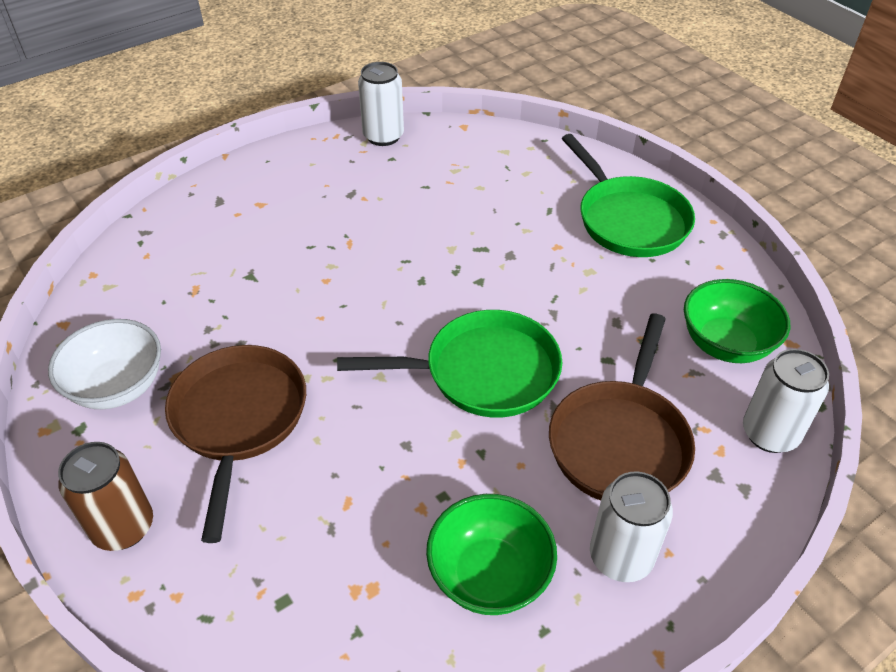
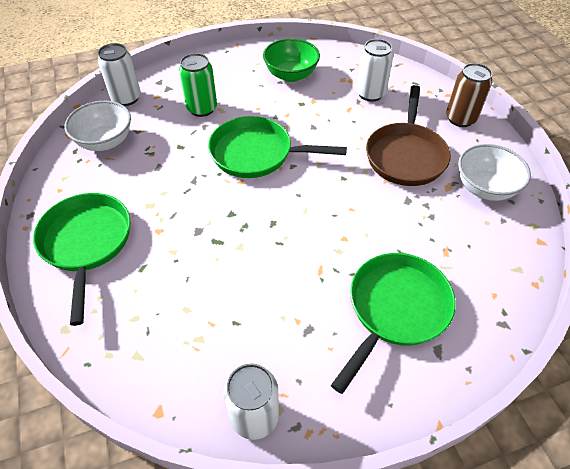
camera: 165 degrees left, 5 degrees up
(262, 223) = (395, 310): none -> green pan
(620, 441) = (202, 108): brown pan -> green can
(620, 557) = (232, 71): white can -> white can (370, 94)
(726, 344) = (105, 141): green bowl -> white bowl

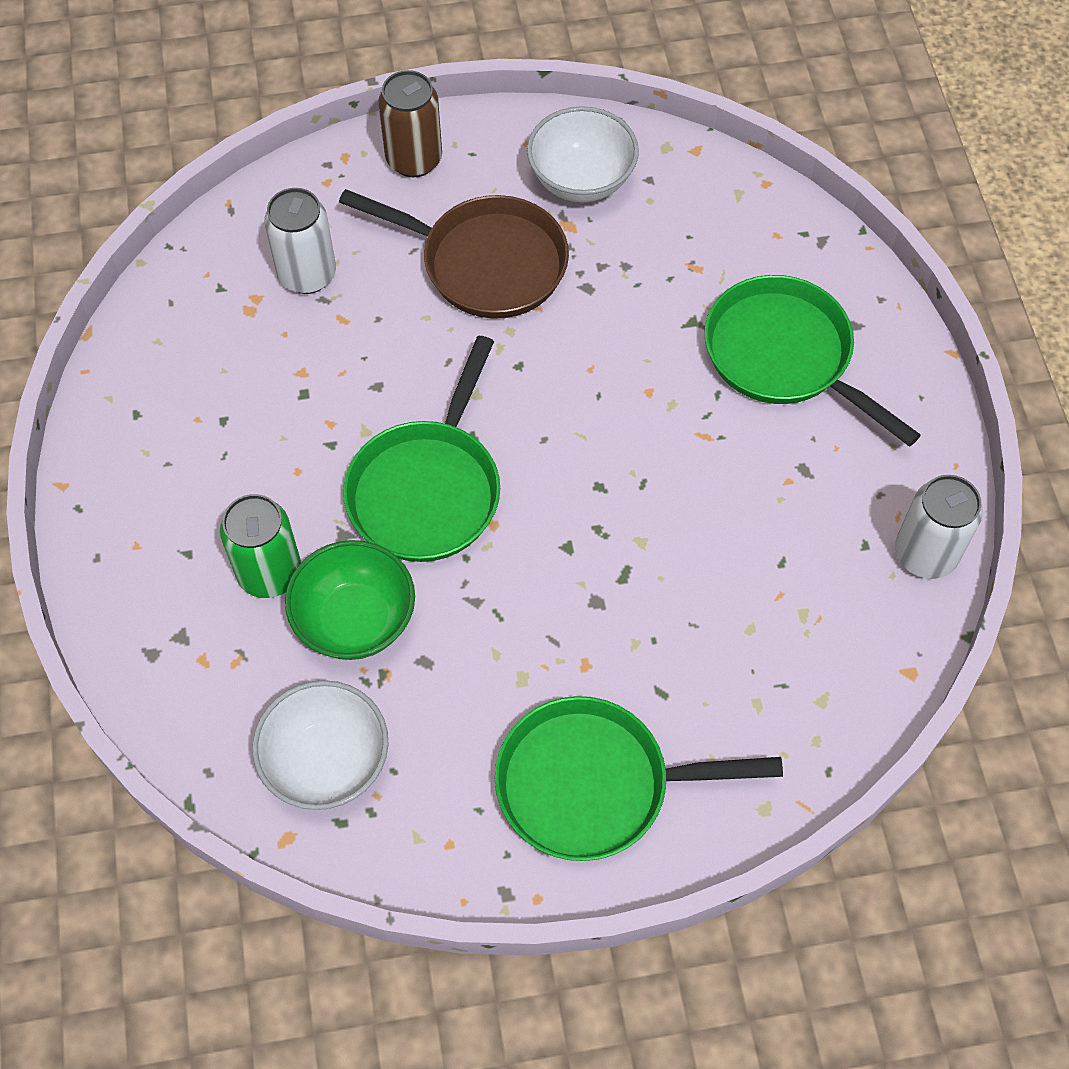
camera: 80 degrees left, 10 degrees up
(126, 98) = (191, 722): white can -> none
(291, 75) = (207, 396): green bowl -> green bowl (355, 620)

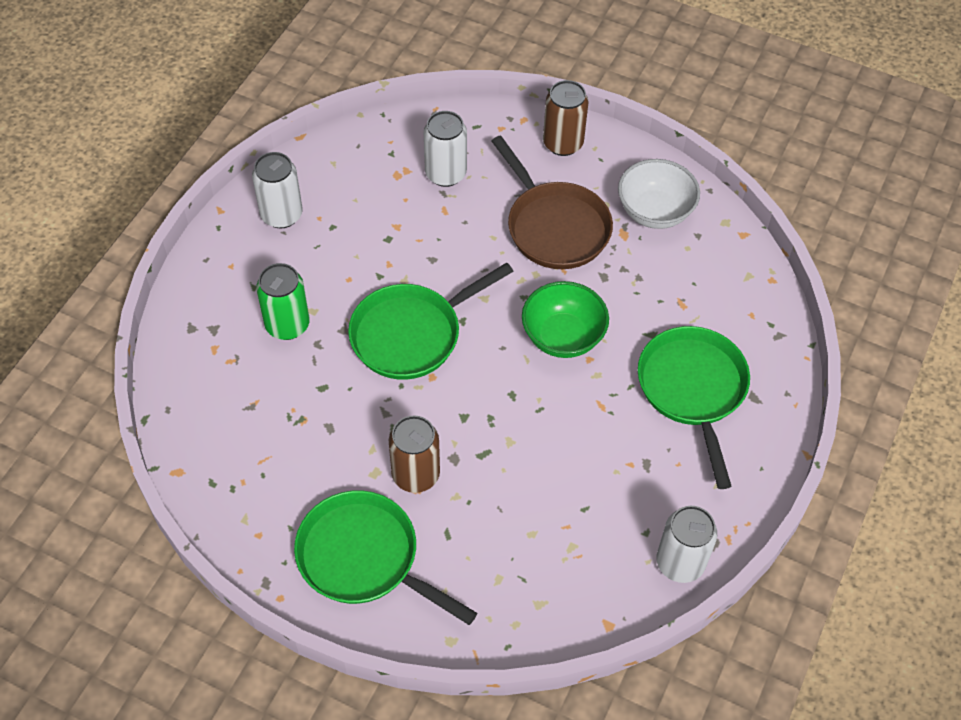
camera: 35 degrees right, 5 degrees down
(147, 444) = (281, 215): none -> white can
(326, 762) = (232, 446): white bowl -> none
(355, 620) = (311, 380): green bowl -> green bowl (563, 337)
(570, 649) = (416, 475): none -> brown can

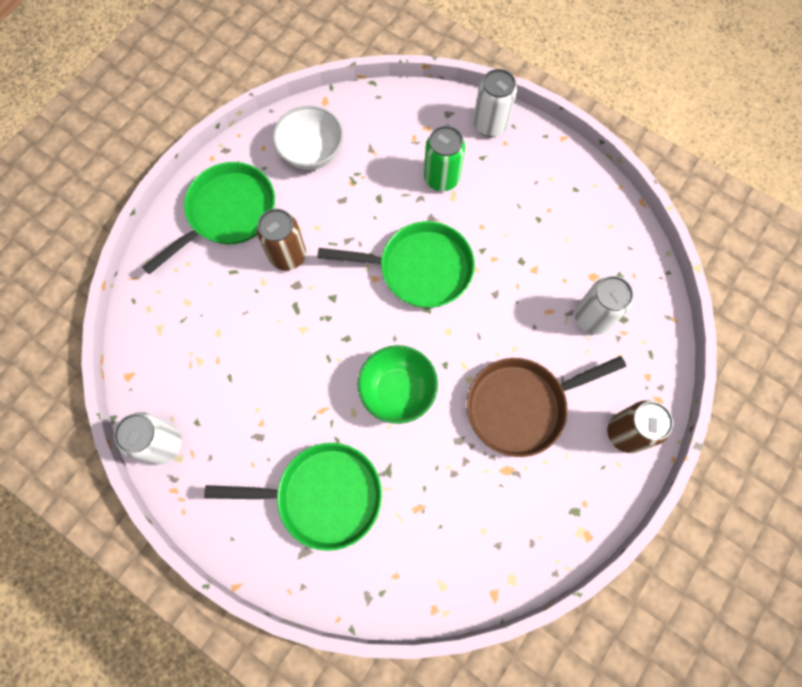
camera: 100 degrees right, 15 degrees up
(281, 215) = (554, 182): white can -> white can (490, 125)
(412, 334) = (419, 268): green pan -> green pan turned 120 degrees clockwise
(654, 211) = (531, 507): white bowl -> white bowl (312, 152)

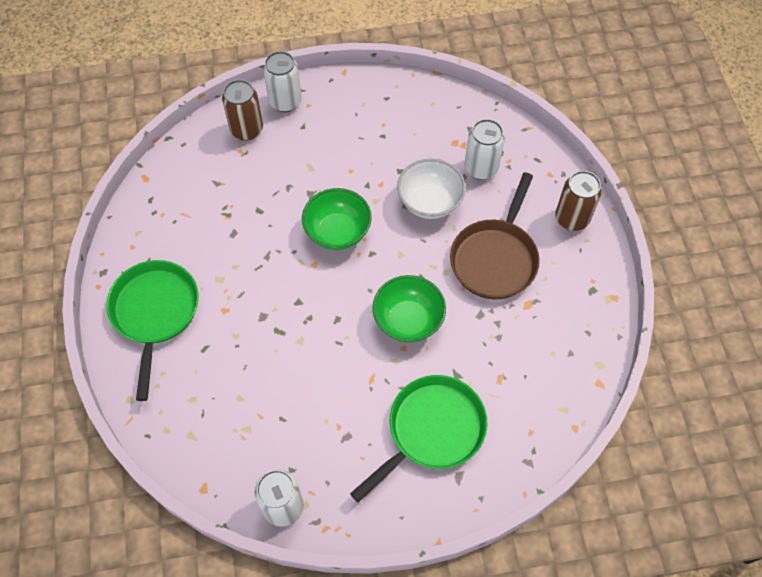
camera: 45 degrees left, 10 degrees down
(288, 255) = (234, 302): brown can -> brown can (246, 129)
(312, 152) = (174, 220): white bowl -> white bowl (430, 202)
(419, 268) = (337, 232): green pan -> green bowl
(441, 178) = (289, 162): green can -> none

